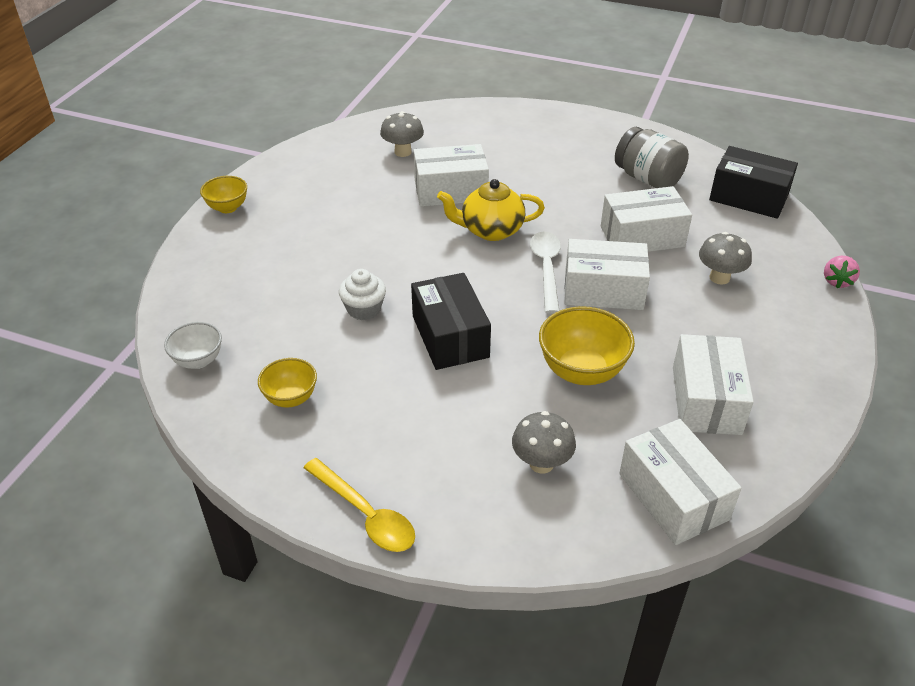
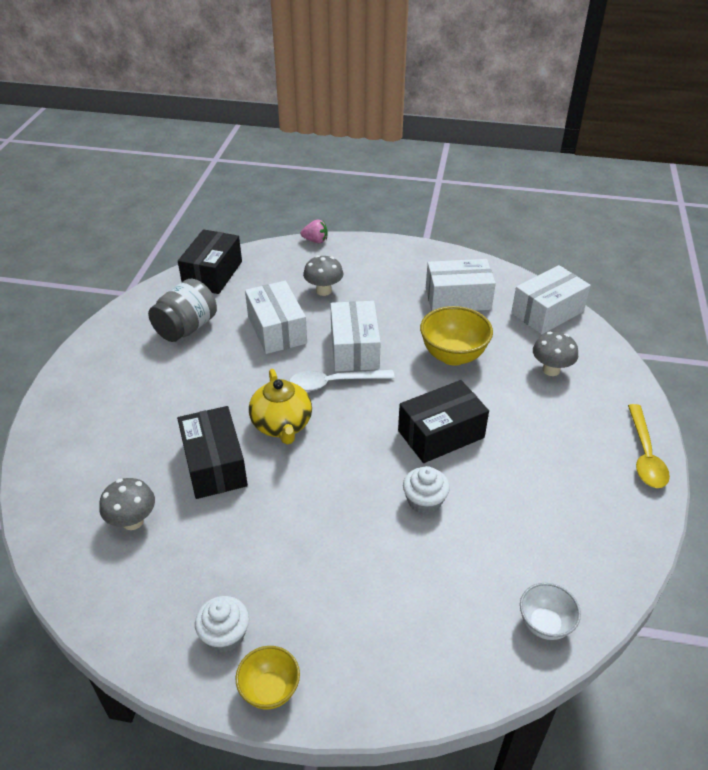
camera: 100 degrees left, 0 degrees up
(281, 191) = (225, 635): none -> white cupcake
(291, 398) = (558, 530): yellow bowl -> none
(365, 514) = (645, 455): yellow spoon -> yellow spoon turned 150 degrees clockwise
(450, 190) = (214, 465): white box -> black box

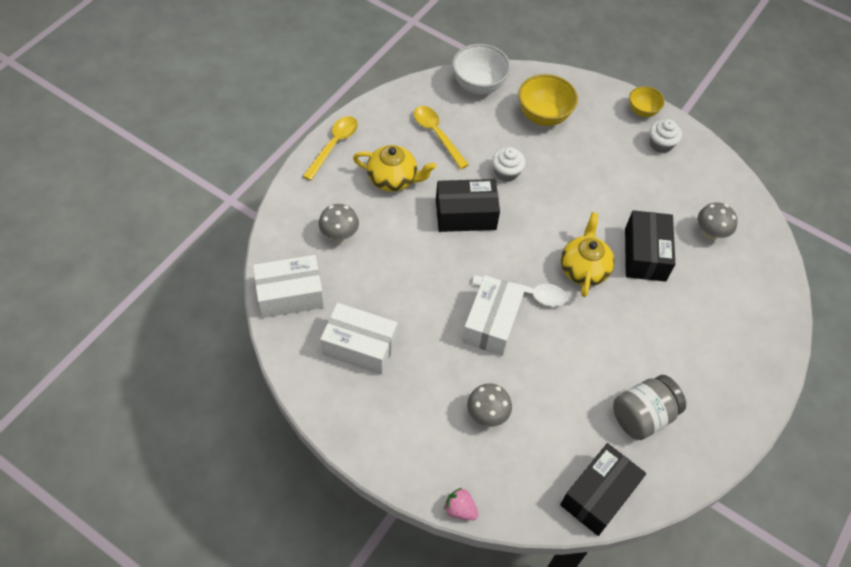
camera: 160 degrees left, 15 degrees up
(277, 330) = (554, 377): white box -> none
(453, 356) = (409, 281): yellow bowl -> yellow bowl (543, 116)
(542, 517) = (437, 135): none -> yellow spoon
(545, 624) = (478, 85): white bowl -> white bowl, size x1.65
(547, 442) = (393, 179): none -> yellow teapot

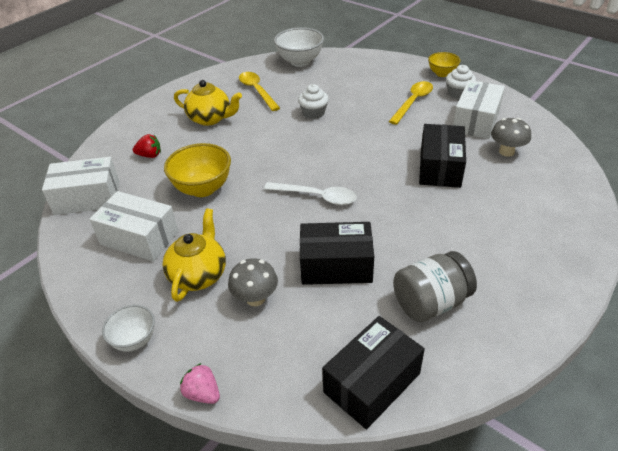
camera: 10 degrees right, 15 degrees down
(334, 145) = (166, 98): yellow spoon -> yellow spoon (413, 102)
(339, 235) = (150, 155): grey mushroom -> red strawberry
(387, 460) = (134, 340): none -> white bowl
(465, 214) = (270, 141): black box -> black box (336, 265)
(491, 323) = (277, 220): white box -> white box (475, 121)
(543, 116) = (353, 78): yellow bowl -> yellow bowl (203, 188)
(584, 269) = (377, 178): yellow teapot -> yellow teapot (199, 274)

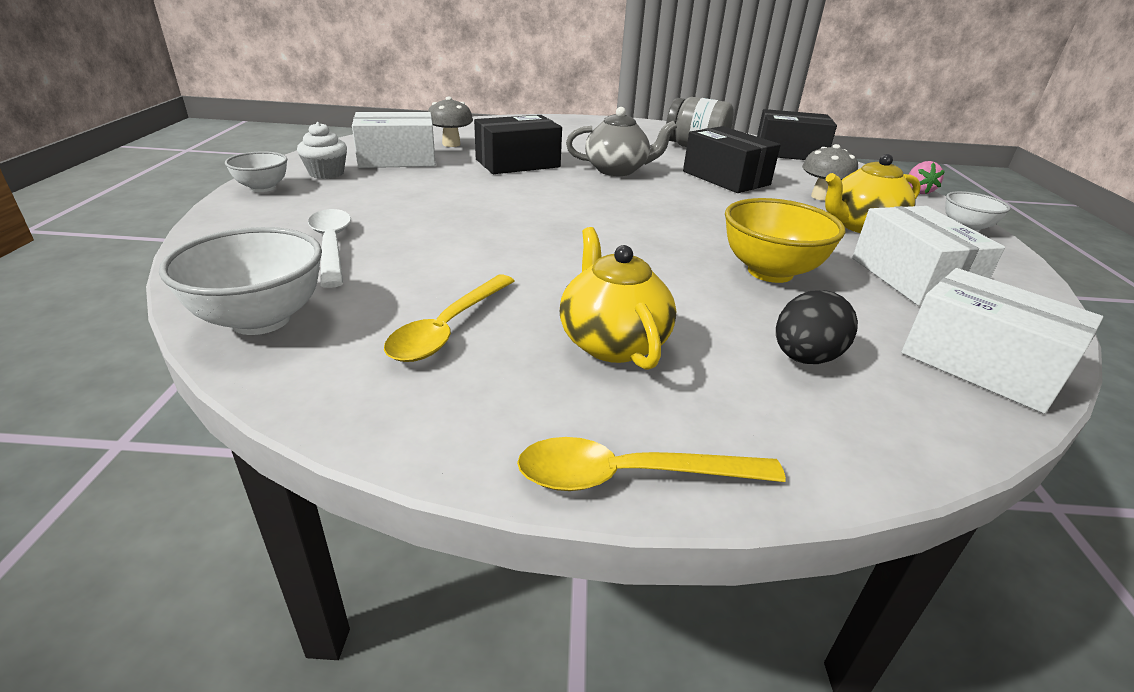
camera: 130 degrees left, 10 degrees down
(150, 155) = (804, 358): red strawberry -> black egg
(313, 113) = (477, 249): white cupcake -> none
(317, 197) = (657, 204): white spoon -> white spoon (331, 246)
(394, 211) = (617, 170): none -> grey teapot
(413, 102) = (375, 193): yellow spoon -> yellow spoon (630, 476)
(442, 74) = (263, 188): yellow bowl -> white bowl

